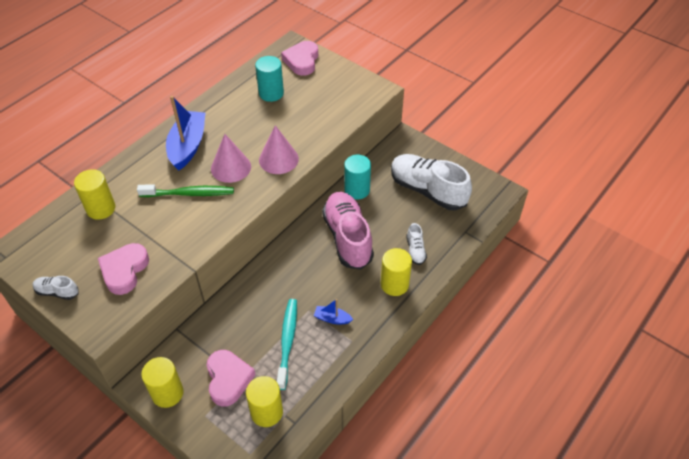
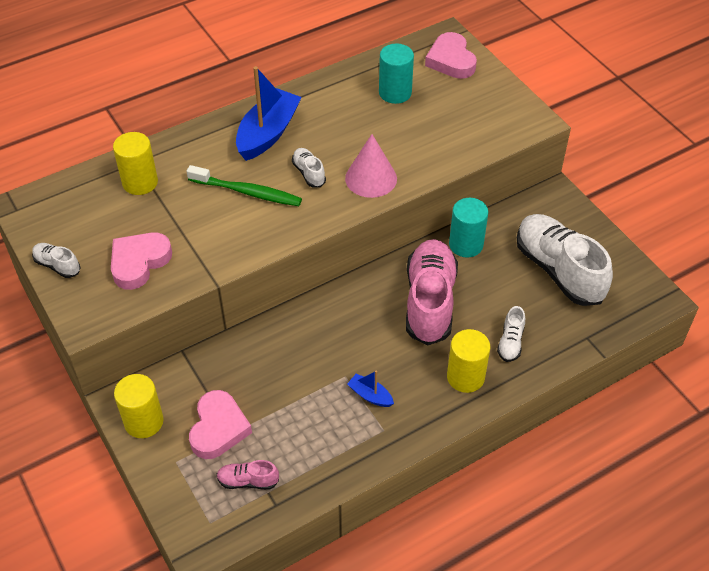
camera: 20 degrees right, 0 degrees up
(231, 167) = (309, 173): pink cone -> white shoe
(267, 412) = (248, 481): yellow cylinder -> pink shoe
(287, 341) = (305, 406): turquoise toothbrush -> none
(302, 61) = (451, 60): pink heart -> pink heart turned 45 degrees counterclockwise

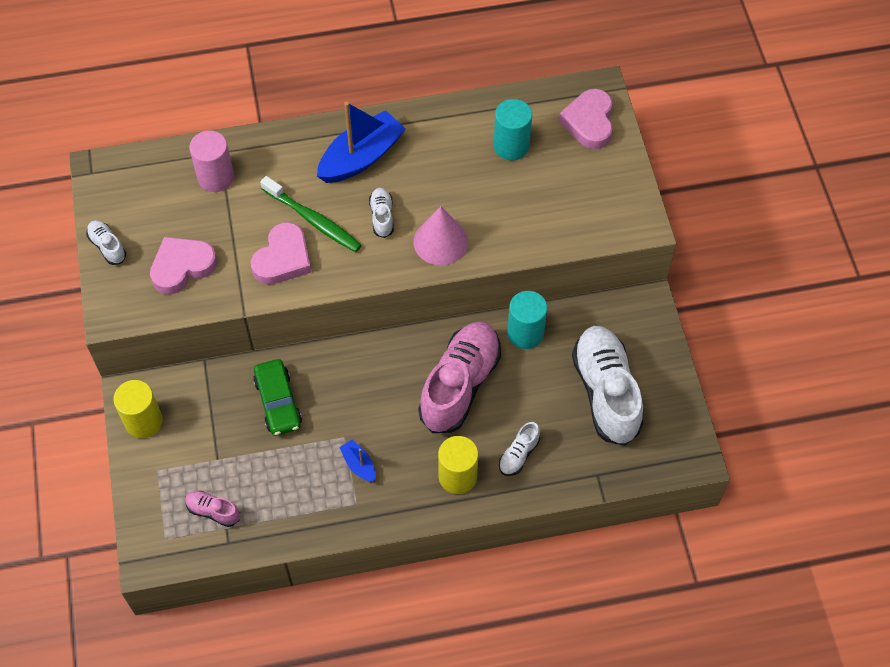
camera: 20 degrees right, 10 degrees up
(140, 182) = (216, 177): yellow cylinder -> pink cylinder
(218, 428) = (207, 450): pink heart -> pink heart (283, 258)
(269, 366) = (278, 402): none -> green car

